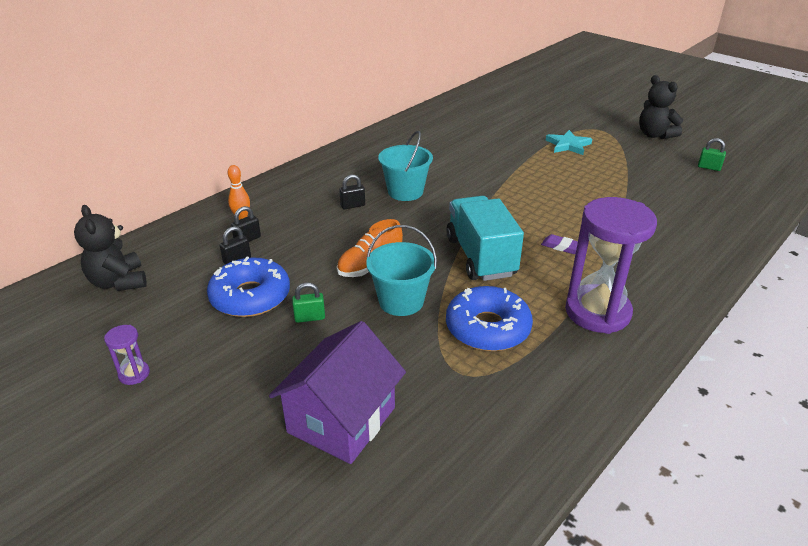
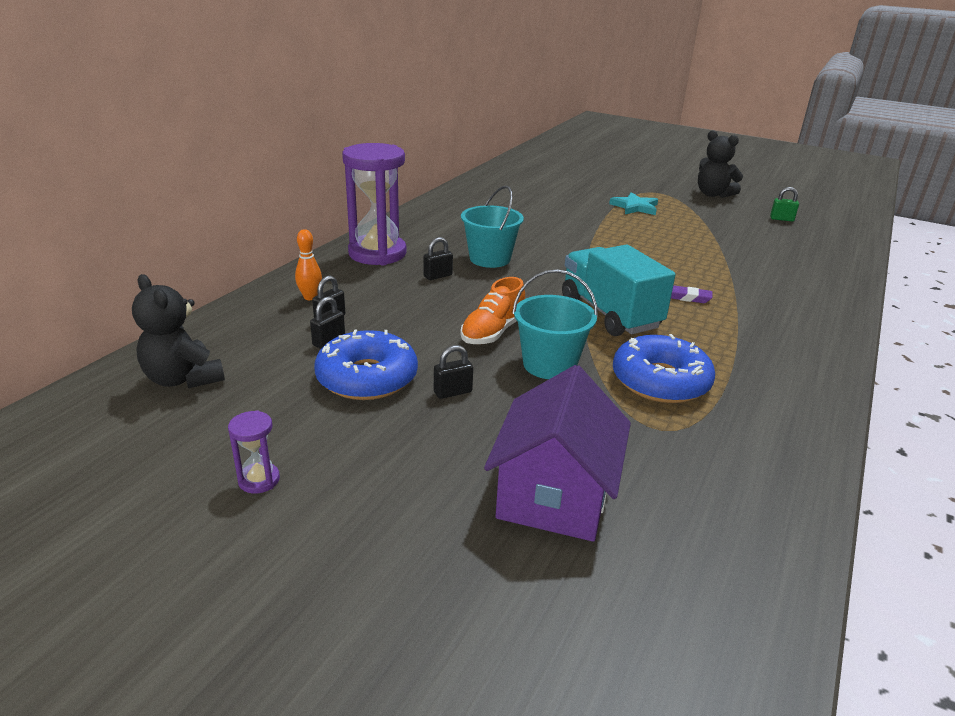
camera: 15 degrees left, 5 degrees down
(309, 317) = (452, 392): green padlock -> black padlock
(597, 312) = (762, 354): purple hourglass -> purple hourglass (377, 253)

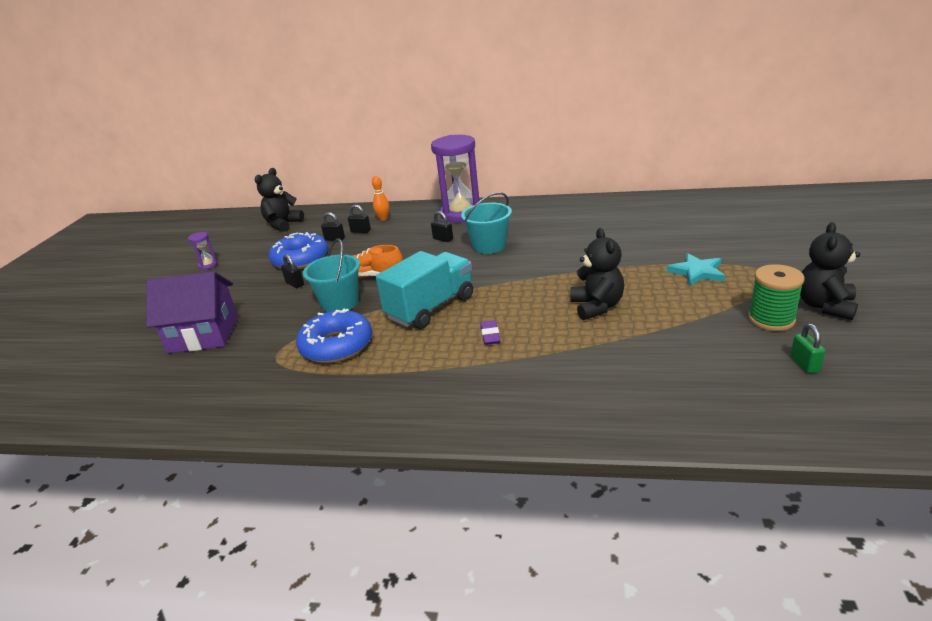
camera: 75 degrees right, 0 degrees up
(665, 248) = (597, 306): none -> black teddy bear
(721, 210) = (771, 319): none -> green spool

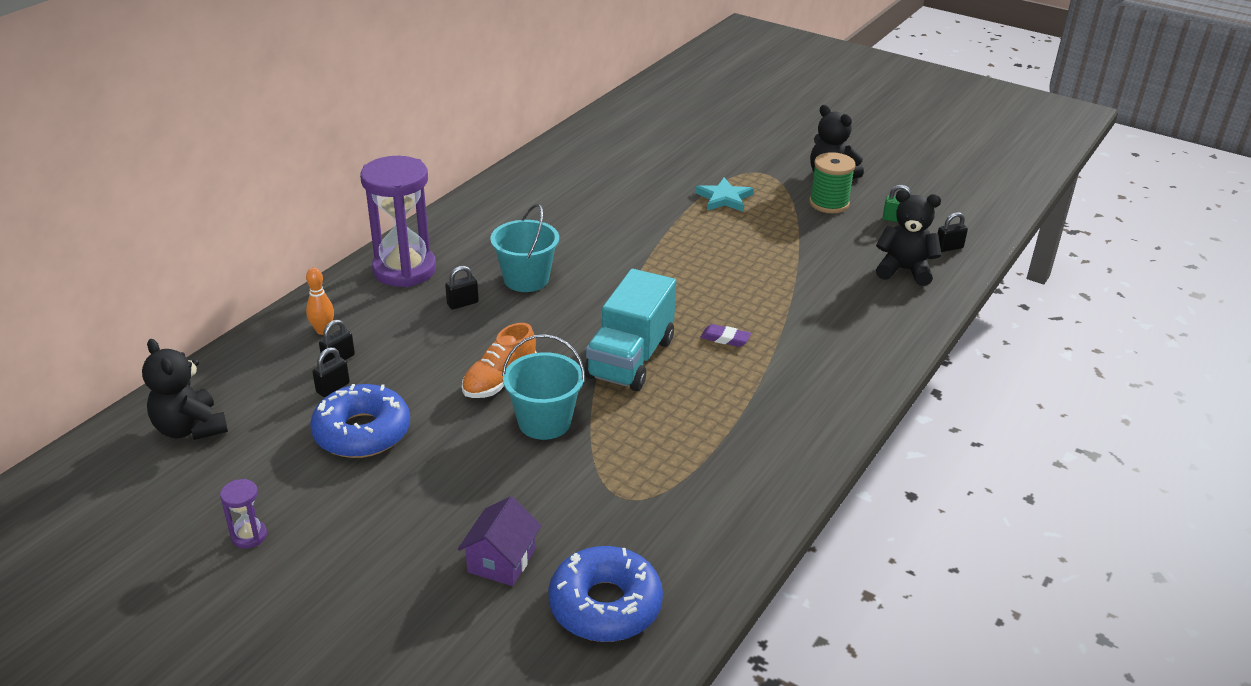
camera: 70 degrees left, 5 degrees up
(203, 335) = (501, 561): purple house -> purple house, size x0.59
(295, 284) = (440, 451): black padlock -> black padlock (949, 248)
(337, 346) = (648, 444): blue donut -> blue donut (605, 605)
(431, 308) = (630, 359): turquoise truck -> turquoise truck turned 135 degrees counterclockwise
(597, 306) = (731, 266): black teddy bear -> black teddy bear (904, 270)

